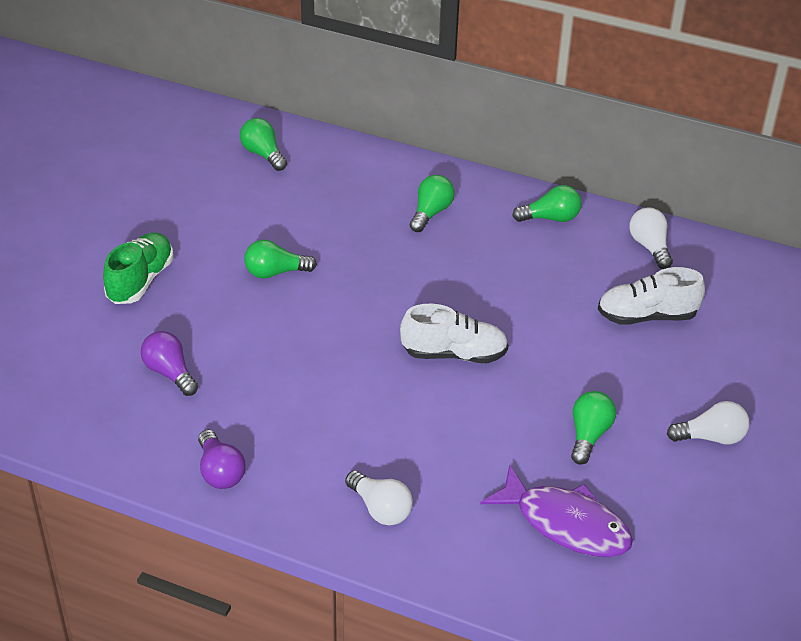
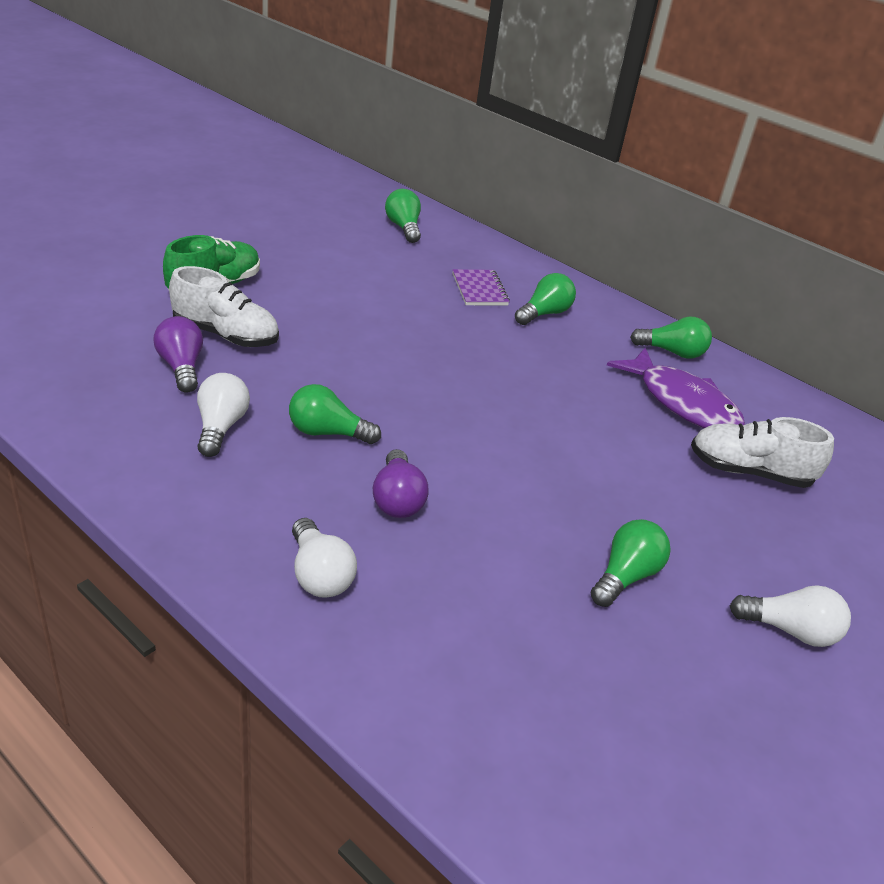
camera: 15 degrees right, 5 degrees down
(220, 472) = (161, 474): purple light bulb -> purple light bulb (397, 500)
(275, 272) = (352, 316): green light bulb -> green light bulb (327, 432)
(365, 205) = (479, 289): none -> purple notebook
(454, 354) = (501, 441): white shoe -> white shoe (226, 335)
(565, 523) = (548, 673): purple fish -> purple fish (682, 403)
(649, 247) = (777, 407): white light bulb -> white light bulb (220, 427)

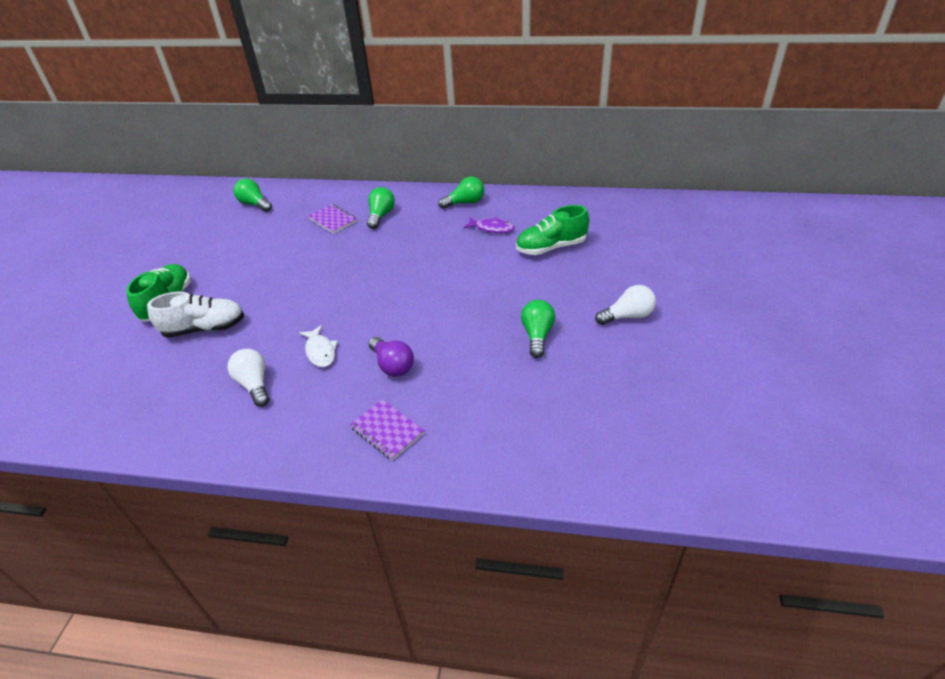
camera: 25 degrees left, 5 degrees up
(181, 367) = (195, 363): purple light bulb -> none
(319, 575) = (387, 430): white light bulb -> purple notebook
(327, 432) = (320, 351): green light bulb -> white fish
(682, 403) = (492, 228): purple fish -> purple fish, size x0.55
(749, 472) = (551, 247): white shoe -> green shoe

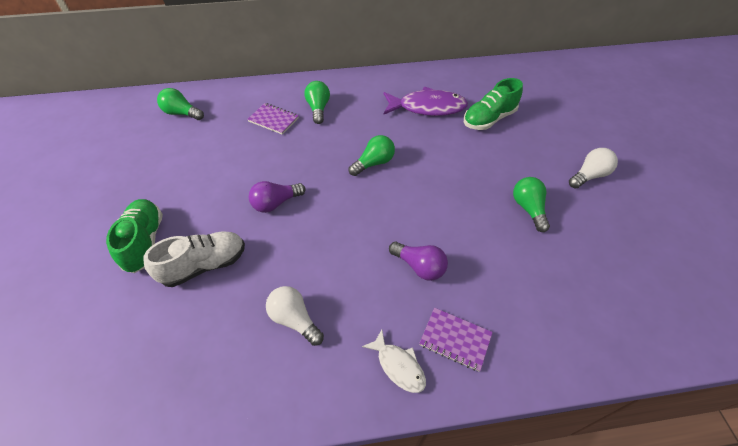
camera: 20 degrees left, 10 degrees up
(293, 290) = (275, 203): none -> purple light bulb
(320, 351) = (341, 266): white fish -> white fish (398, 366)
(465, 203) = (389, 85): green light bulb -> green light bulb (374, 163)
(492, 228) = (427, 107): purple fish -> purple fish, size x1.82

